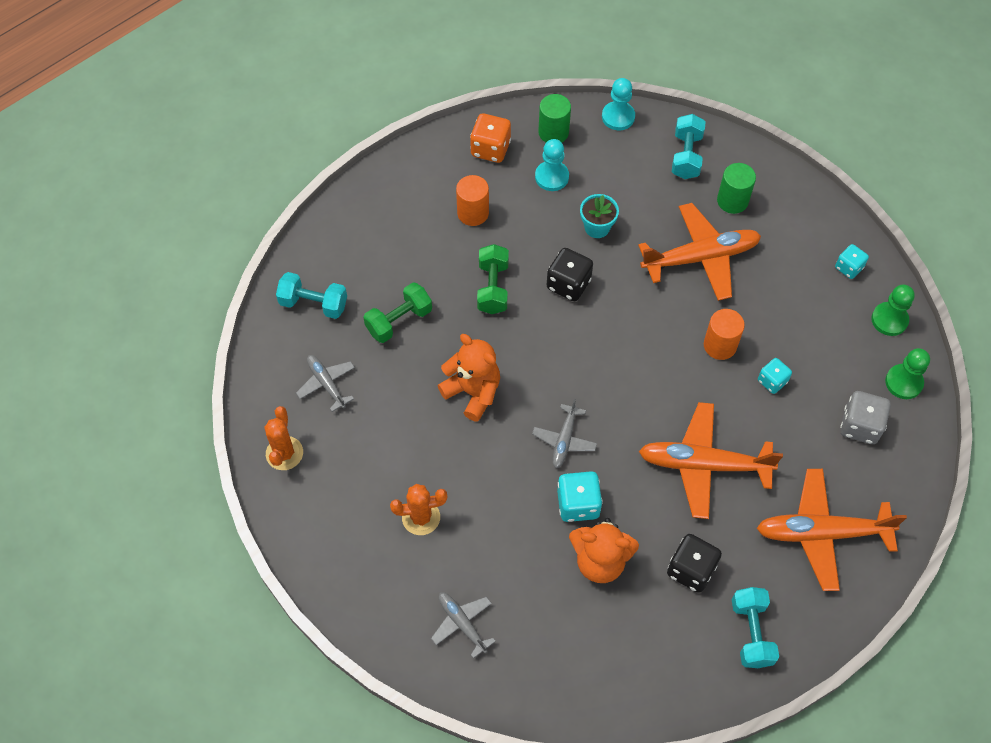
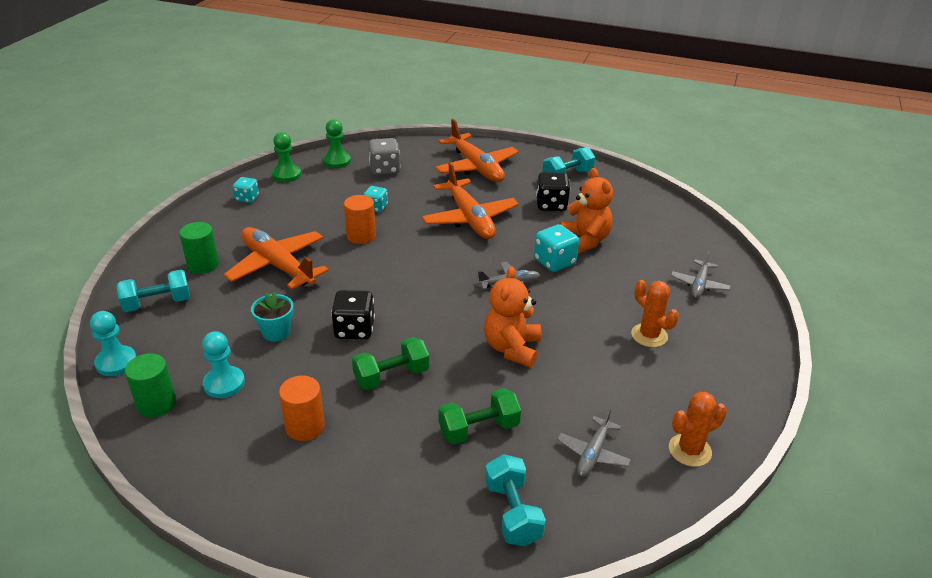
camera: 120 degrees left, 25 degrees down
(399, 321) = (479, 429): green dumbbell -> green dumbbell turned 45 degrees counterclockwise
(490, 149) = (202, 447): orange dice -> none

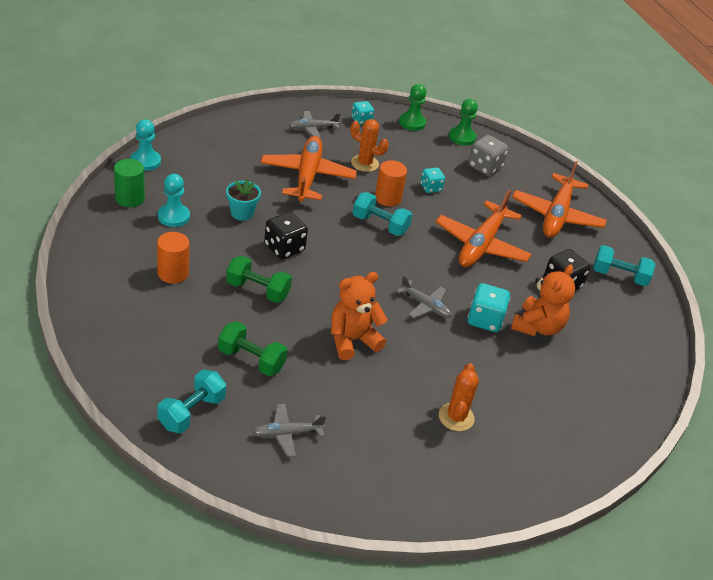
camera: 45 degrees right, 5 degrees up
(157, 303) = (212, 146): turquoise dumbbell -> turquoise dumbbell (380, 225)
(203, 265) = (269, 143): green cylinder -> none
(689, 450) = (345, 492): orange cactus -> orange cactus (364, 163)
(699, 285) = (563, 427): grey plane -> grey plane (312, 129)

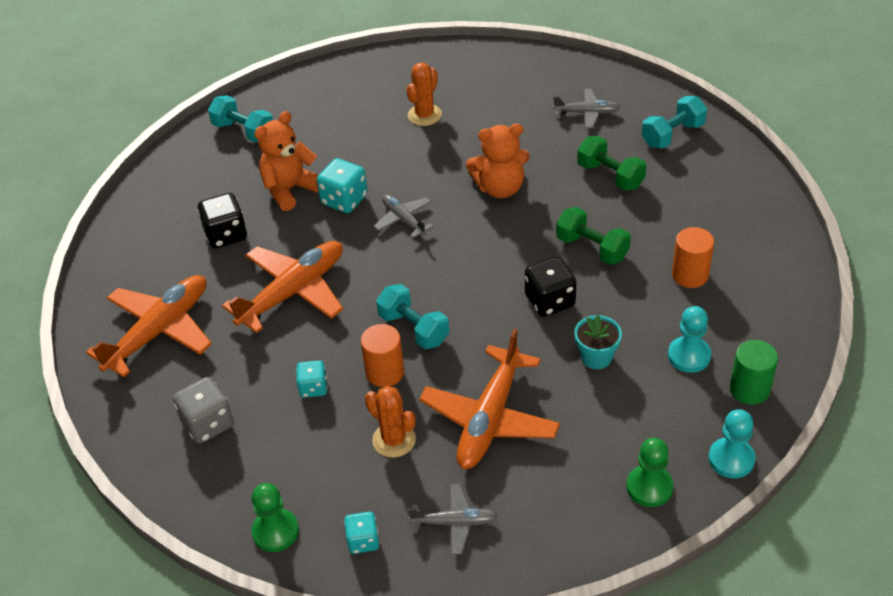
camera: 155 degrees left, 5 degrees up
(462, 137) = (207, 491): green pawn -> green pawn (649, 487)
(619, 276) = (146, 241): turquoise dumbbell -> turquoise dumbbell (243, 131)

